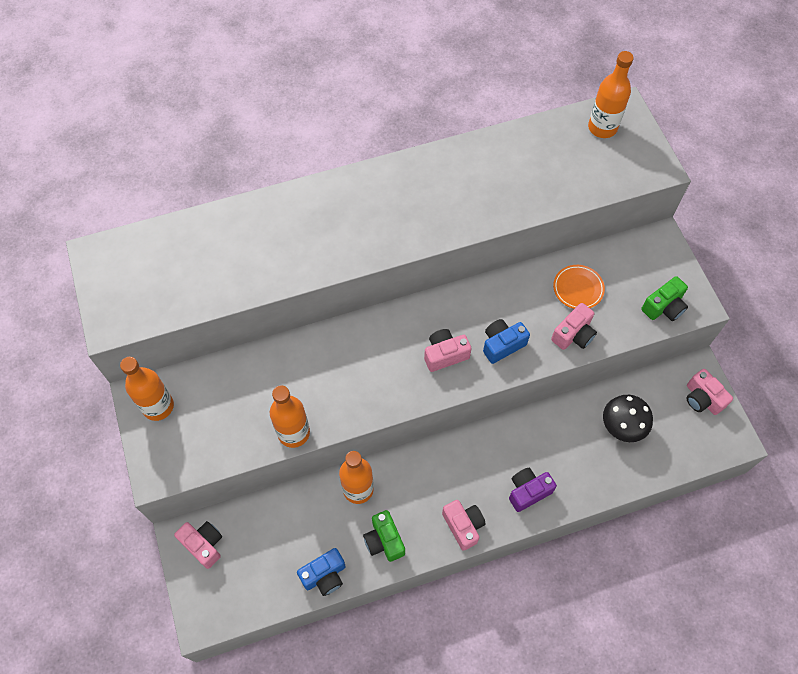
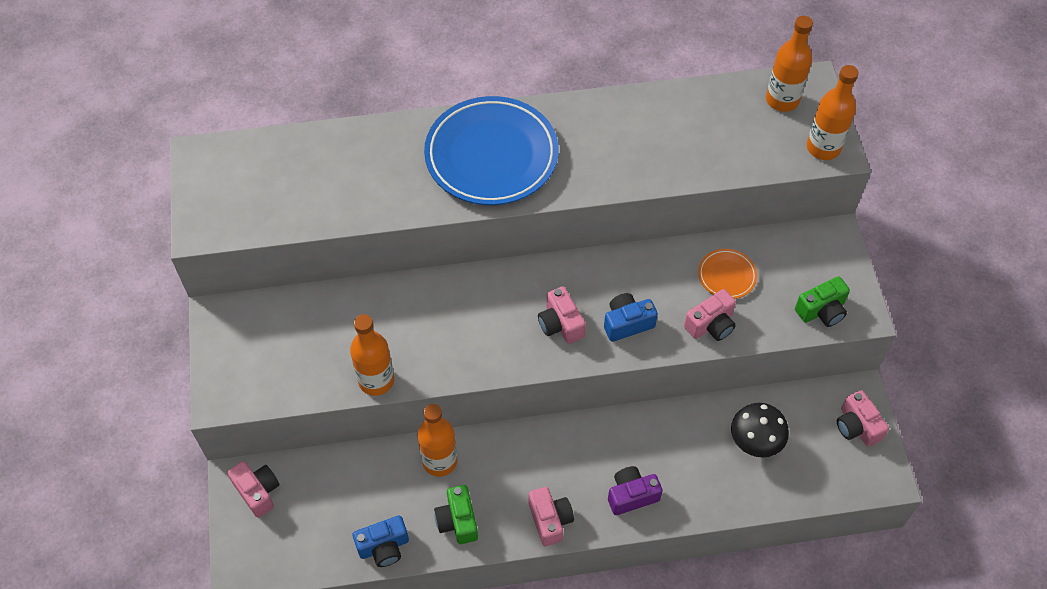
camera: 10 degrees right, 5 degrees down
(158, 406) = (235, 330): orange bottle -> orange bottle (823, 148)
(361, 215) = (491, 156): none -> blue plate
(445, 355) = (560, 324): pink camera -> pink camera turned 105 degrees counterclockwise

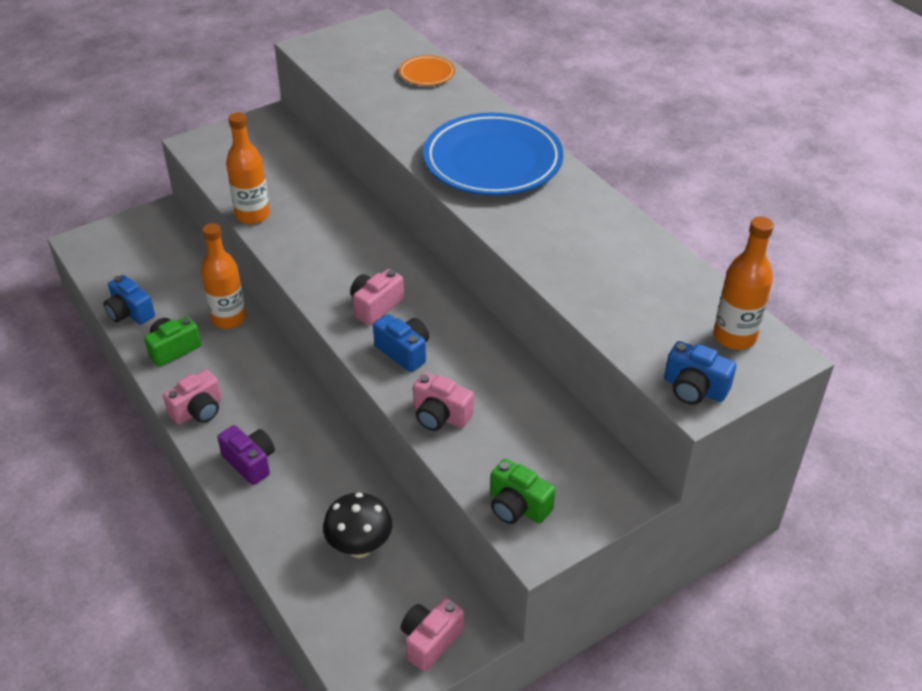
camera: 65 degrees right, 15 degrees down
(258, 492) = (154, 227): pink camera -> none
(727, 276) = (511, 411): orange plate -> orange plate (427, 74)
(823, 148) = (694, 388): orange bottle -> blue camera

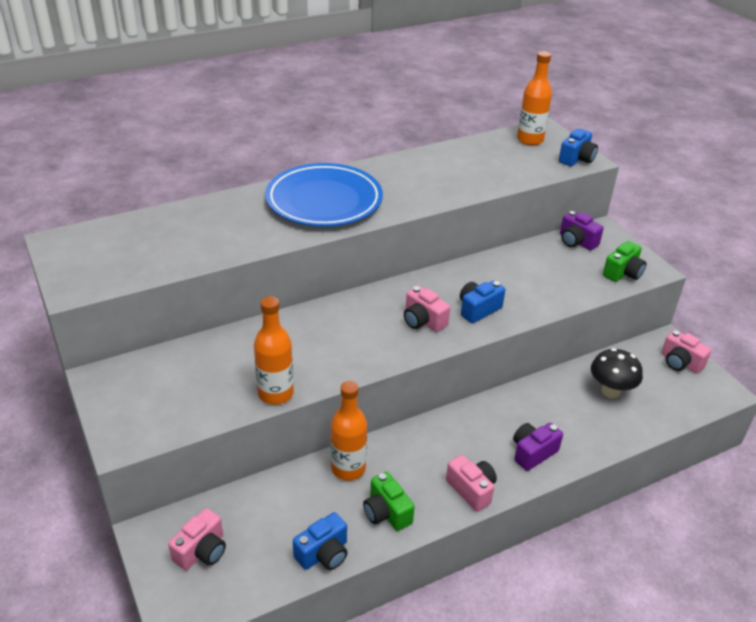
camera: 85 degrees left, 5 degrees down
(427, 74) = (171, 221): orange plate -> none
(440, 415) = (545, 297): pink camera -> pink camera (202, 551)
(586, 456) = (576, 242): none -> purple camera

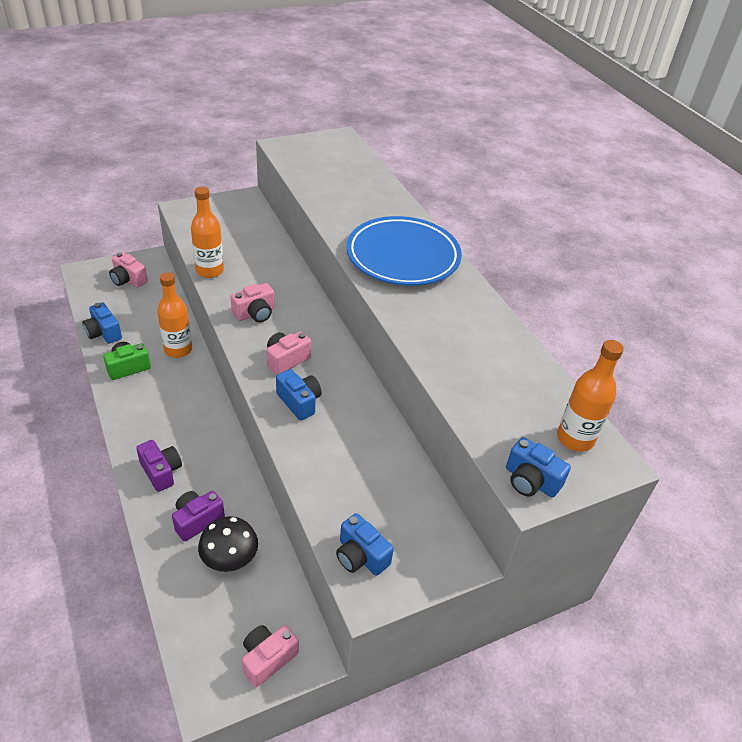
camera: 90 degrees right, 5 degrees up
(471, 490) = (132, 421): pink camera -> pink camera (255, 313)
(576, 242) = (430, 520): purple camera -> purple camera (197, 520)
(623, 273) = (361, 556): green camera -> blue camera

